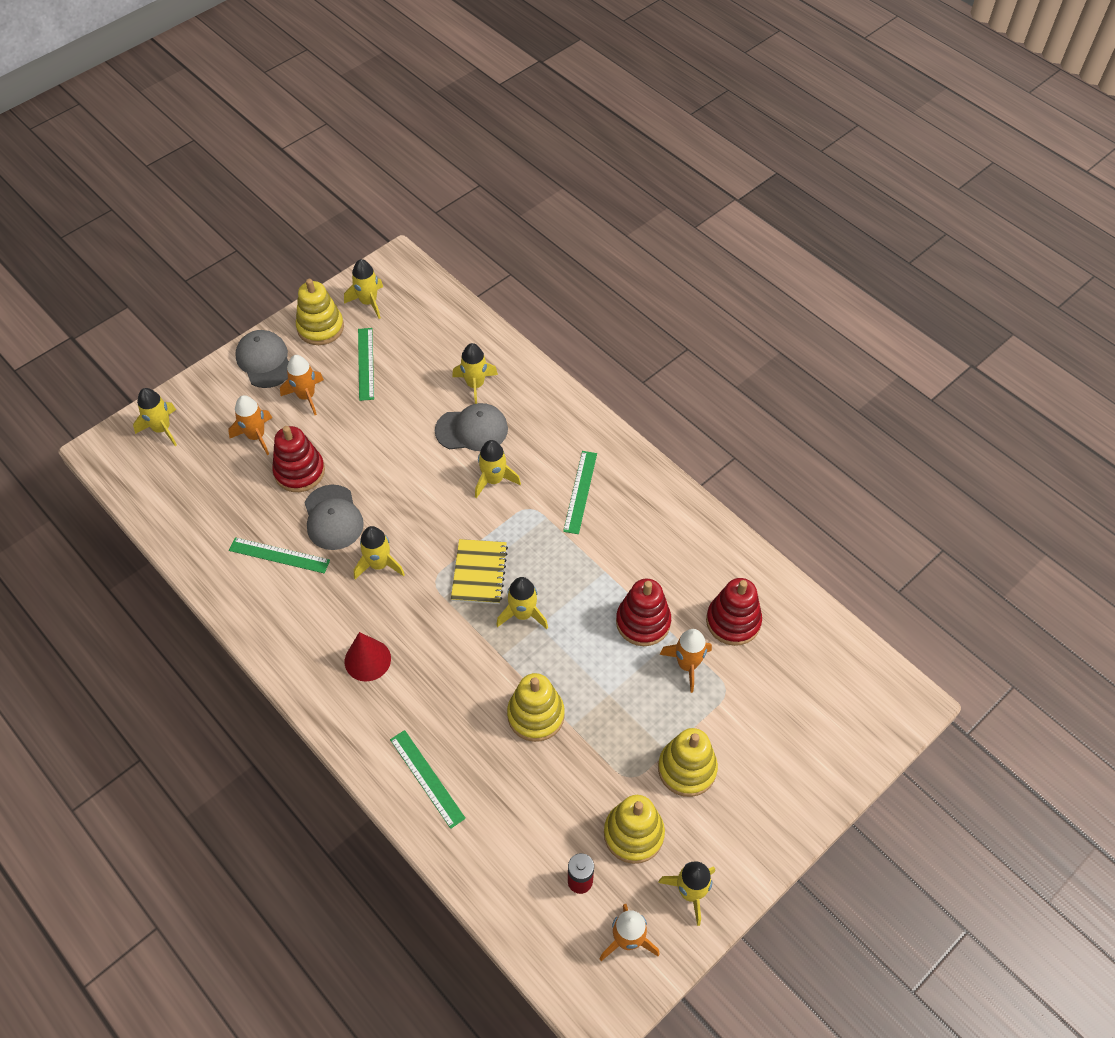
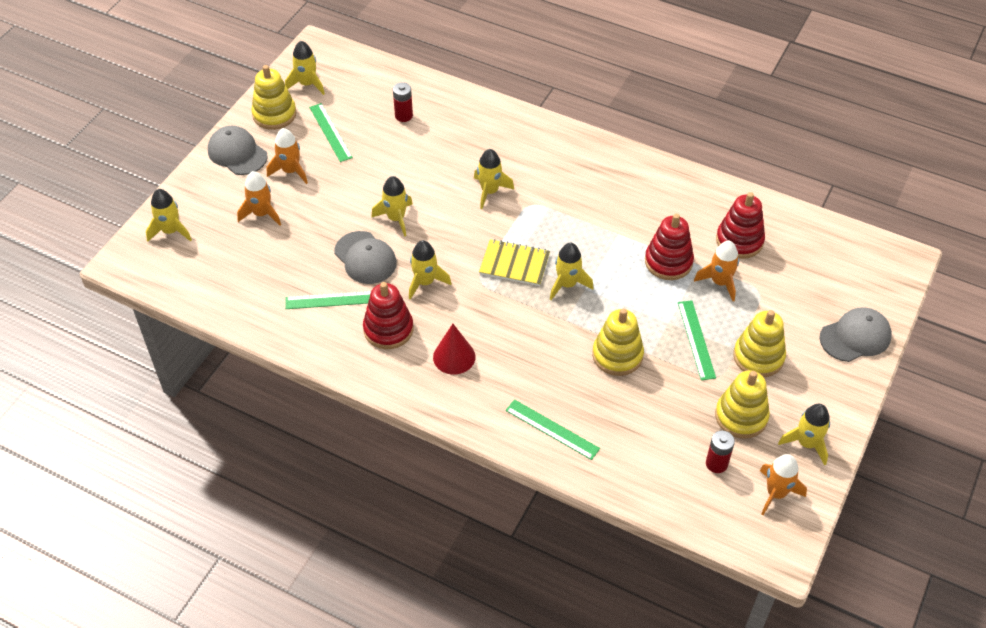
camera: 20 degrees left, 5 degrees down
(299, 472) = (316, 231): red stacking toy -> red stacking toy (388, 329)
(447, 366) = (404, 116): none -> red battery
(472, 430) = (451, 159): grey cap -> grey cap (855, 337)
(475, 385) = (435, 124): yellow rocket -> yellow rocket (396, 218)
(479, 573) = (514, 264): yellow notebook -> yellow notebook turned 60 degrees counterclockwise
(580, 492) = (567, 180): green ruler -> green ruler (696, 339)

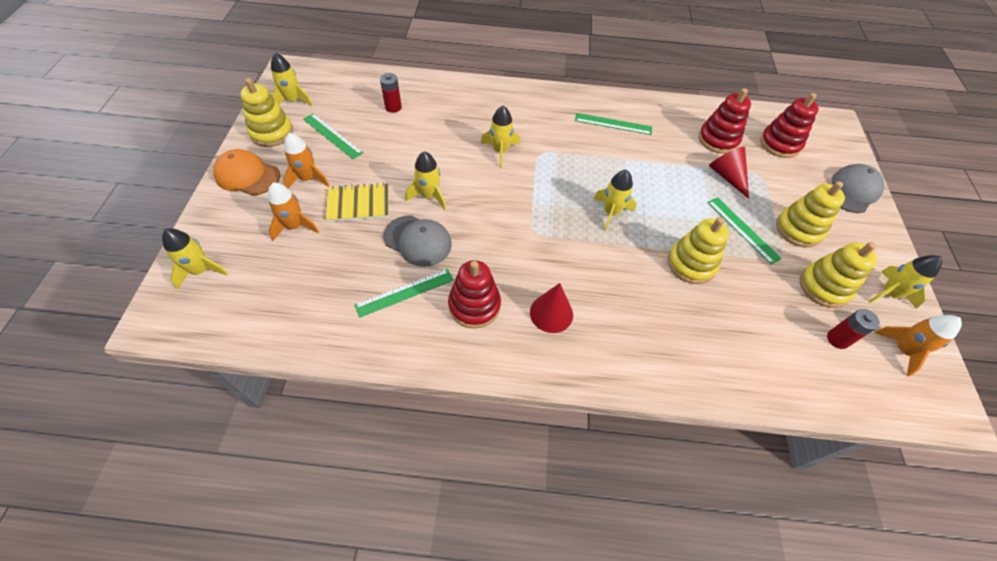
camera: 25 degrees left, 5 degrees up
(237, 153) = (247, 175): grey cap -> orange cap
(425, 282) = (486, 247): yellow rocket -> none
(514, 264) = (556, 208): yellow notebook -> yellow notebook (358, 204)
(552, 429) = (682, 357): green ruler -> green ruler (613, 124)
(668, 262) = (678, 171): red stacking toy -> red stacking toy (780, 144)
(720, 282) = (727, 176): orange rocket -> red cone

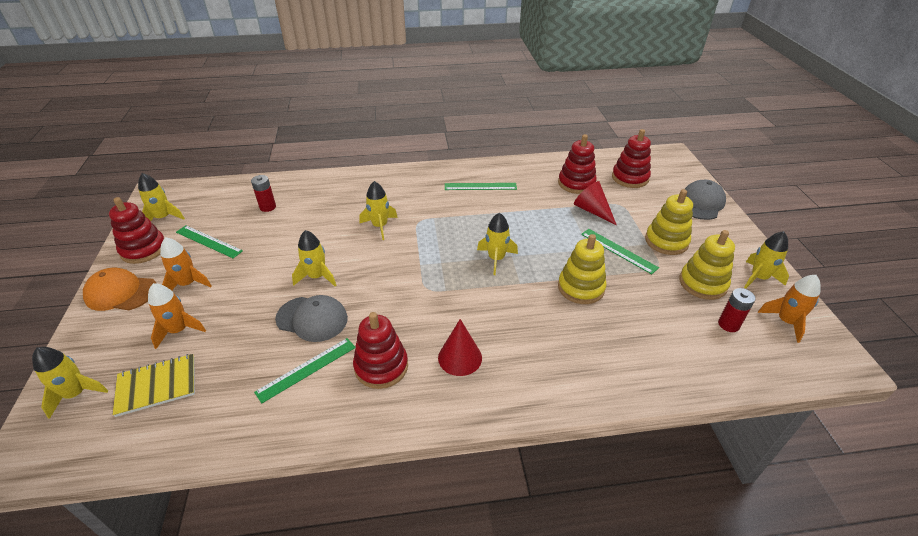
camera: 10 degrees left, 15 degrees down
(271, 133) = (143, 249): yellow stacking toy -> red stacking toy
(358, 204) = (244, 297): yellow notebook -> yellow notebook (157, 386)

